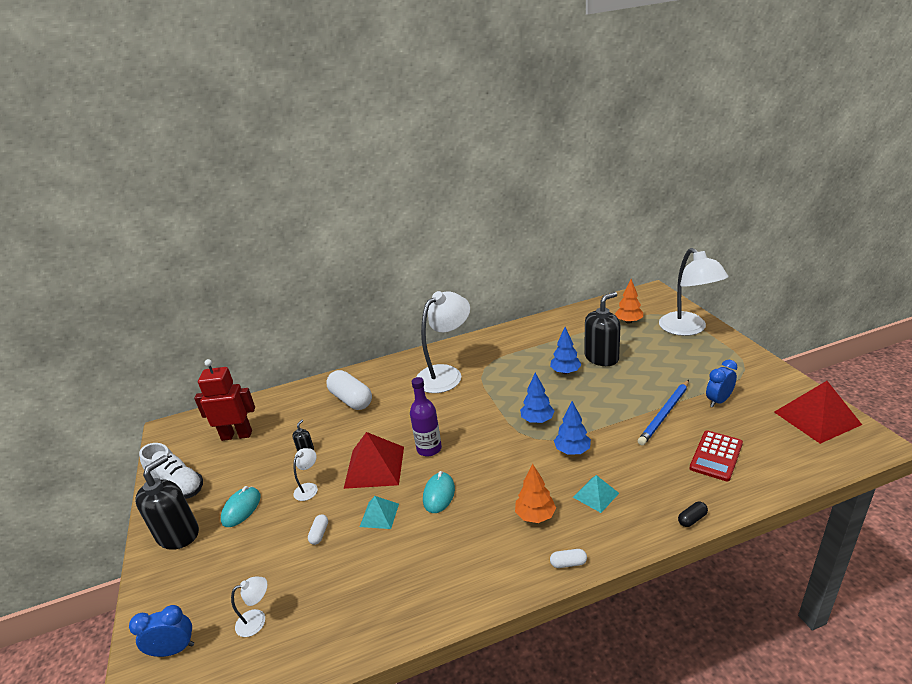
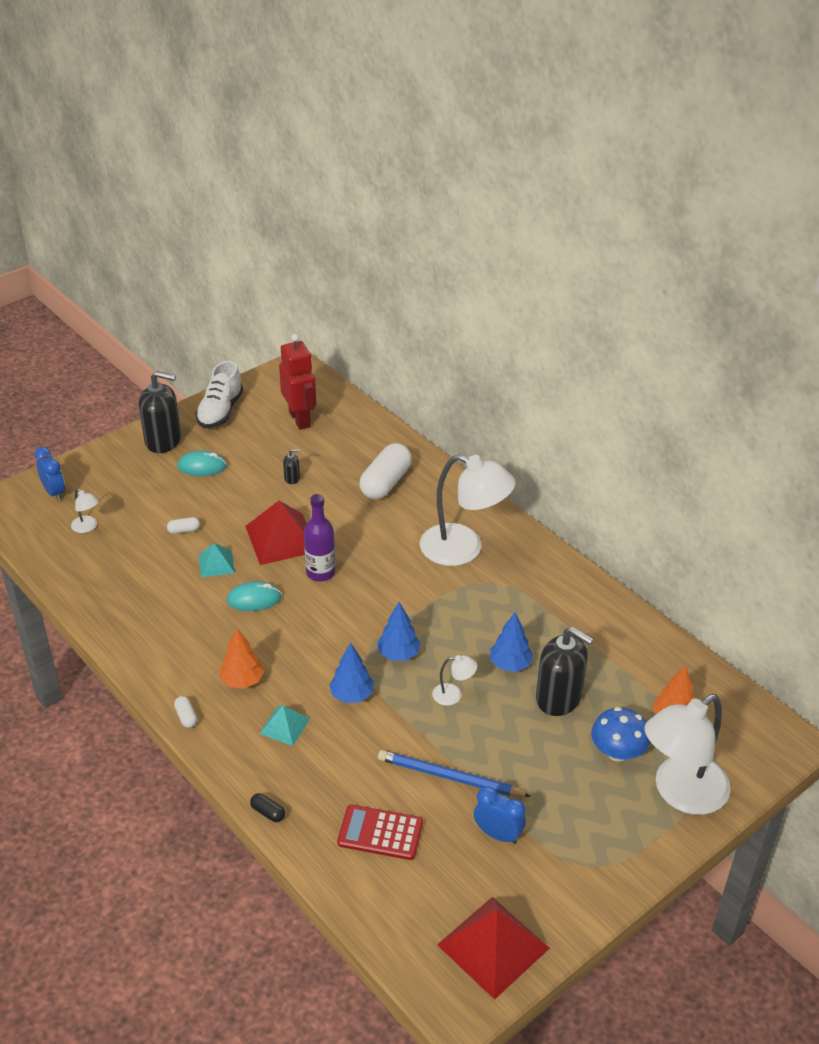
camera: 65 degrees right, 10 degrees up
(309, 488) = (239, 501): white lamp -> white lamp (453, 695)
(652, 344) = (617, 752): none -> blue mushroom

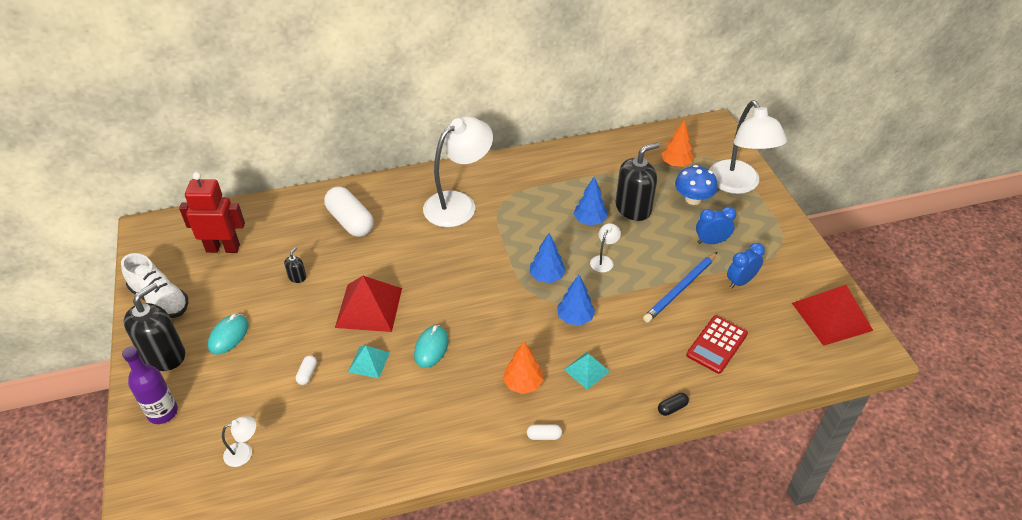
camera: 65 degrees left, 5 degrees up
(54, 492) = (166, 470): blue clock -> blue clock (711, 241)
(320, 572) = (428, 294): purple bottle -> purple bottle (163, 412)

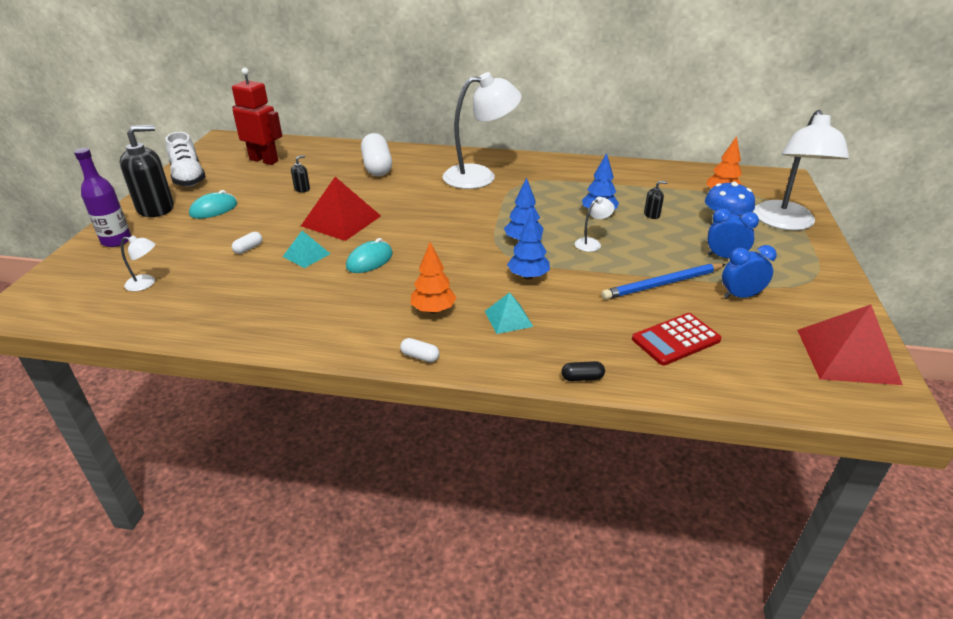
camera: 25 degrees right, 10 degrees down
(633, 208) = (652, 215): black soap dispenser -> black soap dispenser, size x0.43

